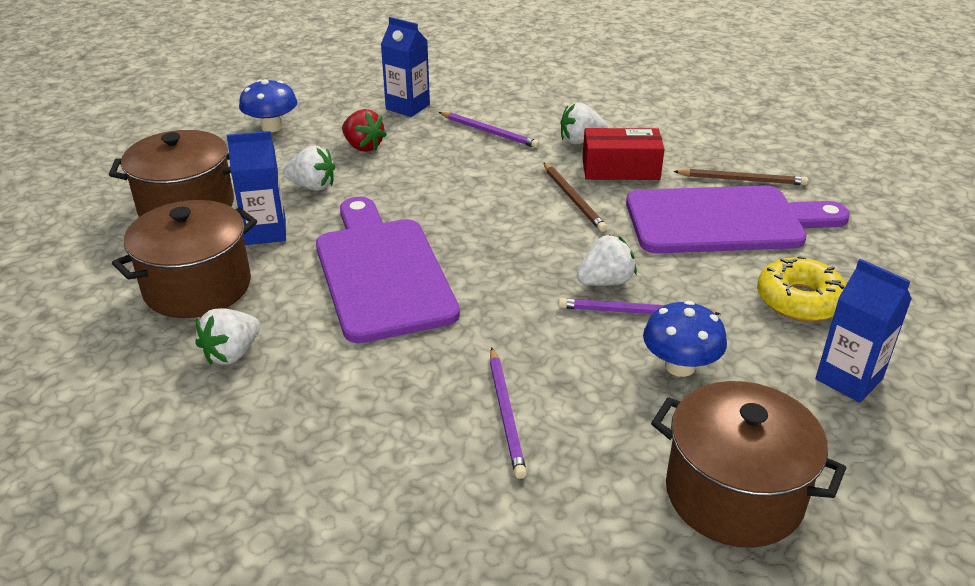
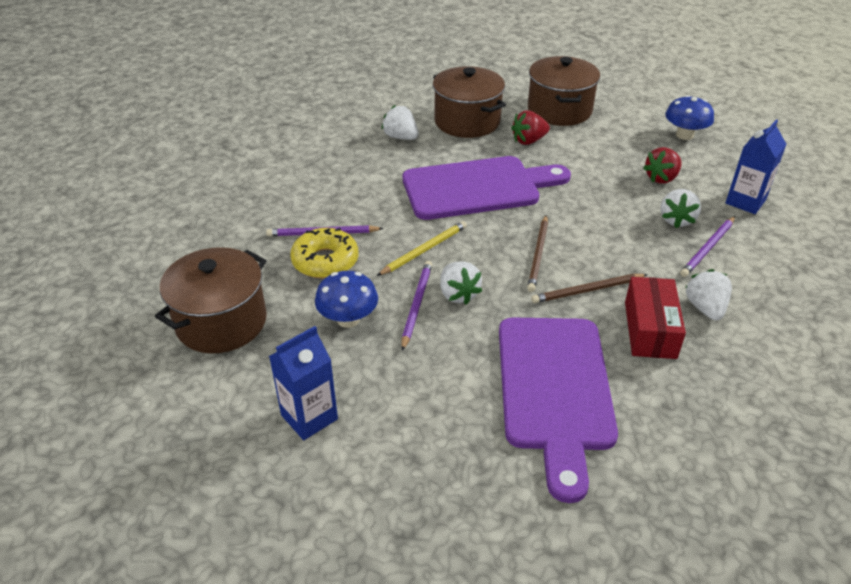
camera: 95 degrees right, 5 degrees up
(265, 232) = (529, 141): blue carton -> red strawberry
(312, 186) = (592, 157): white strawberry -> white strawberry (676, 220)
(527, 312) = (424, 250): none -> yellow pencil
(742, 180) = (642, 425): brown pencil -> brown pencil (538, 255)
(799, 300) = (419, 414): yellow donut -> yellow donut (325, 261)

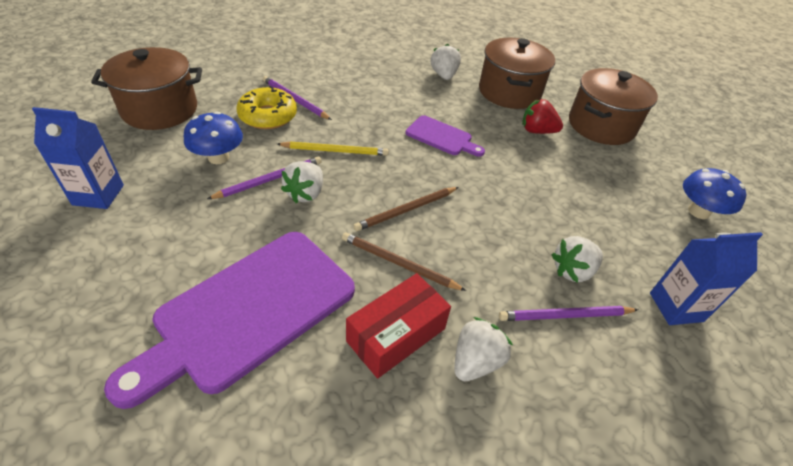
camera: 40 degrees right, 5 degrees up
(477, 187) = (442, 137): purple cutting board -> purple cutting board, size x0.49
(661, 178) = (614, 229): red strawberry -> none

